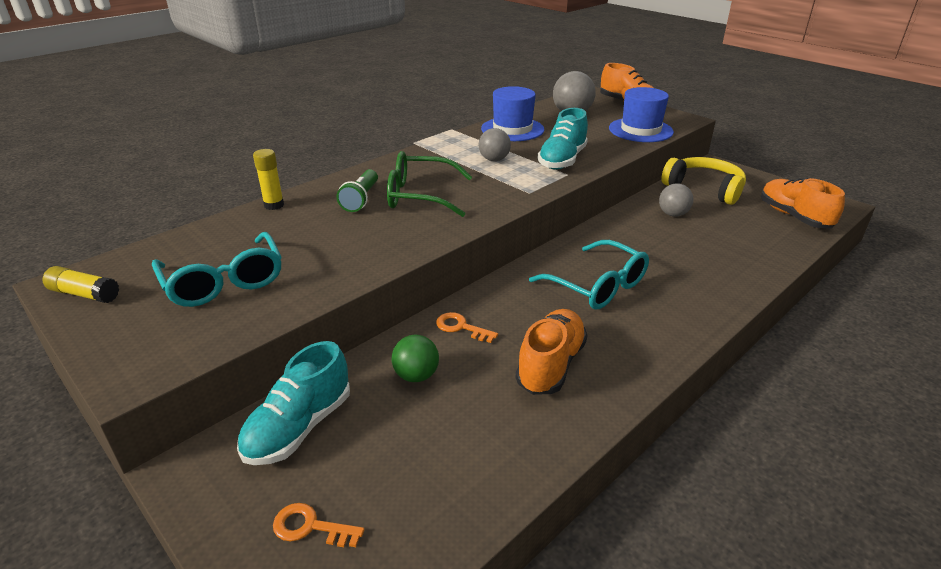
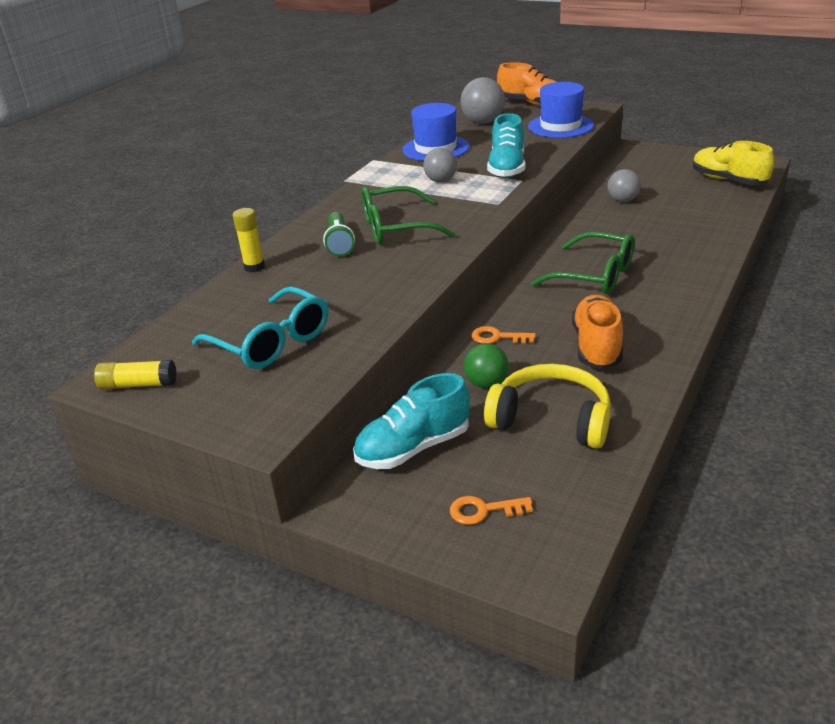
camera: 15 degrees left, 0 degrees up
(299, 427) = (413, 448): turquoise shoe -> turquoise shoe turned 45 degrees clockwise
(598, 286) = (595, 276): turquoise glasses -> green glasses
(704, 188) = (637, 172): yellow headphones -> yellow headphones (551, 419)
(794, 216) = (728, 180): orange shoe -> yellow shoe

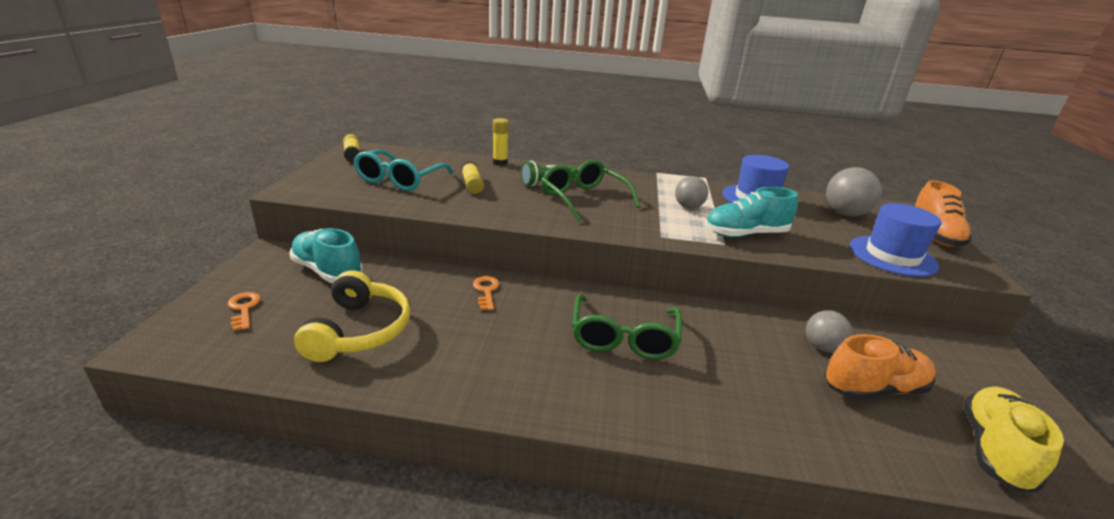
camera: 65 degrees right, 5 degrees down
(320, 290) = (472, 185): none -> yellow glue stick
(486, 383) = (413, 293): green ball -> none
(597, 346) = (482, 348): orange shoe -> orange shoe (874, 389)

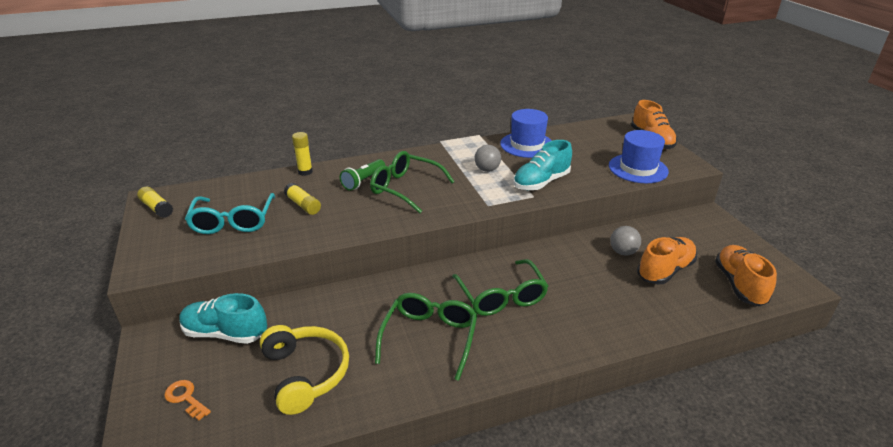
camera: 25 degrees left, 5 degrees up
(486, 291) = (375, 298): orange key -> none
(509, 347) = (430, 337): none -> green glasses
(845, 214) = (591, 140): grey ball -> none
(994, 450) = (739, 285): yellow shoe -> orange shoe

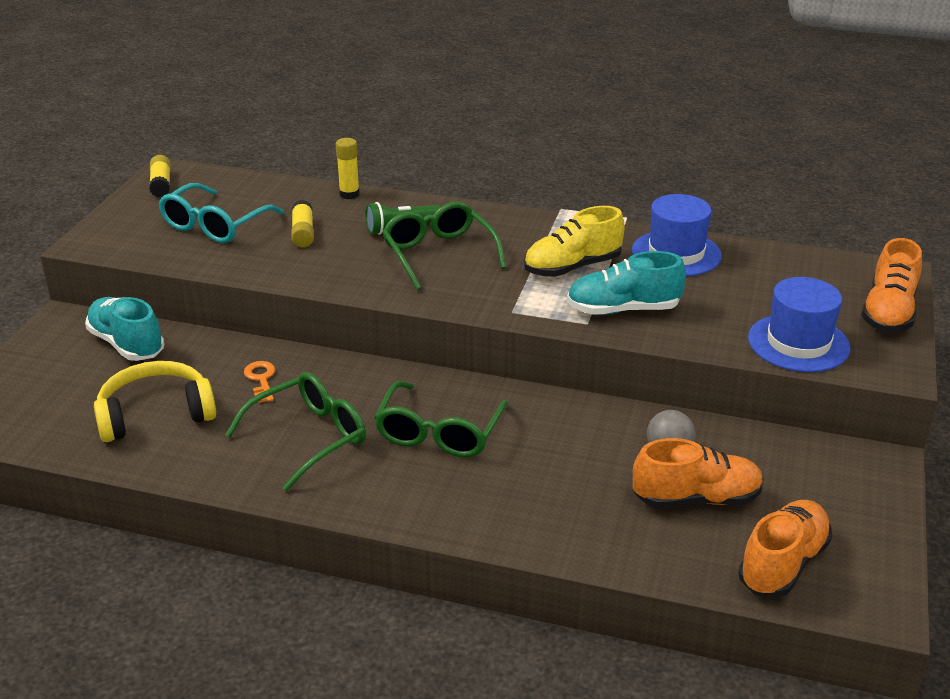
camera: 35 degrees right, 0 degrees up
(185, 398) = (40, 386): orange key -> orange key (261, 379)
(305, 373) = (156, 414): yellow headphones -> yellow headphones turned 120 degrees counterclockwise
(487, 169) = (572, 267): grey ball -> yellow shoe

